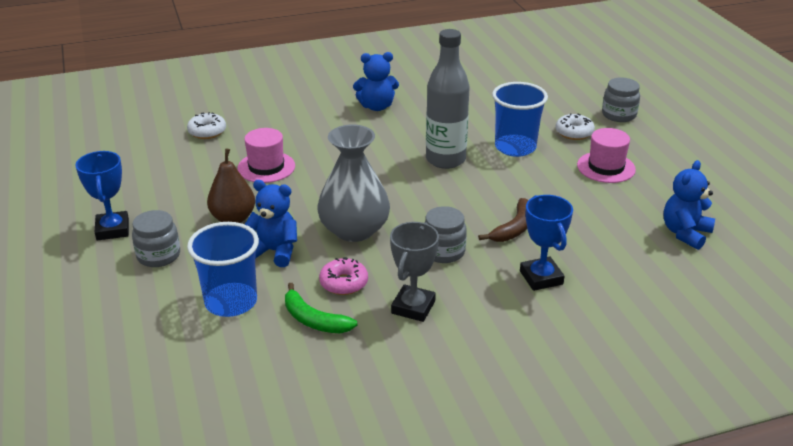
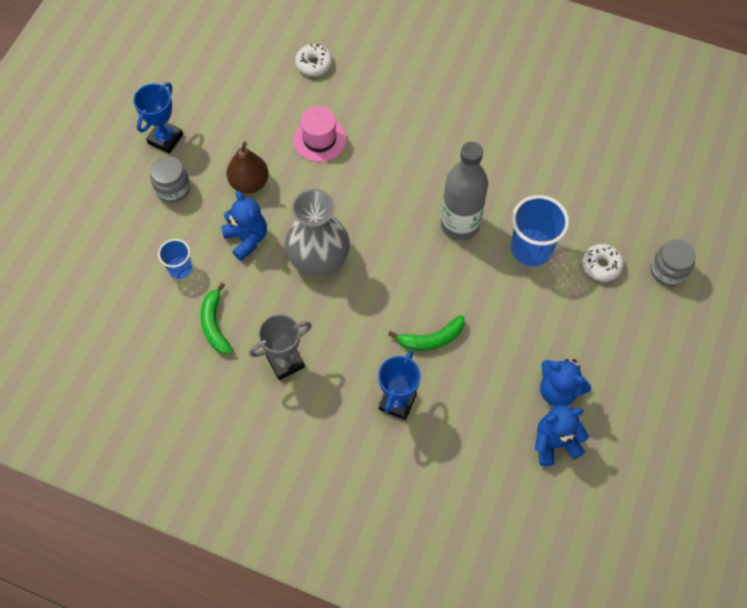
camera: 40 degrees right, 30 degrees up
(231, 302) = (180, 268): blue cup -> blue cup, size x0.57
(344, 283) = (263, 304): pink donut -> none
(376, 106) = (471, 118): blue teddy bear -> blue teddy bear (558, 390)
(443, 252) = (357, 324): grey jar -> none
(514, 228) = (431, 339): brown banana -> green banana
(606, 167) = (579, 326): pink hat -> none

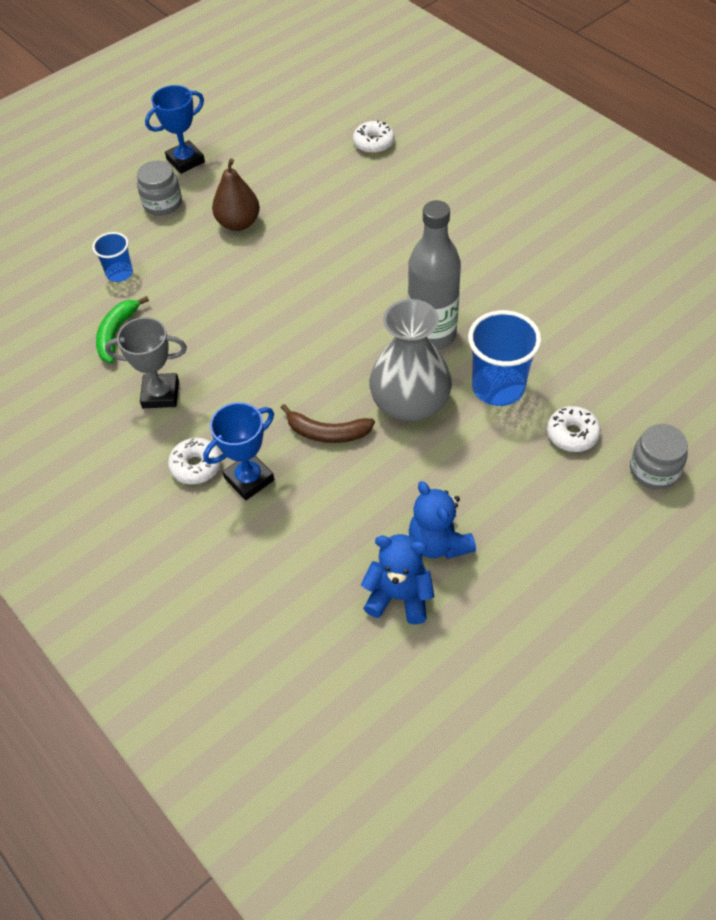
camera: 30 degrees right, 10 degrees down
(247, 239) = (201, 270): blue teddy bear -> none
(318, 255) = (261, 310): grey vase -> grey vase (410, 402)
(319, 139) = (335, 208): pink hat -> none
(351, 409) = (196, 466): none -> white donut
(431, 339) = (327, 432): green banana -> brown banana

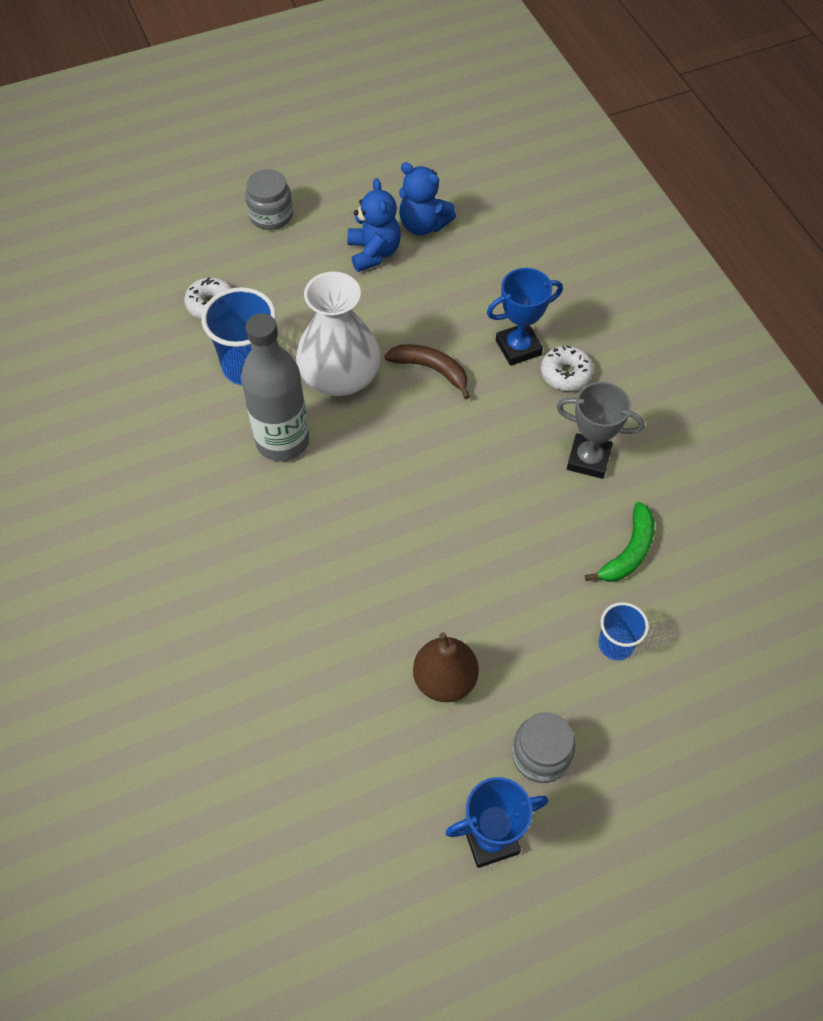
camera: 165 degrees left, 5 degrees up
(373, 143) = (206, 774): white donut -> none
(410, 402) = (340, 376): grey vase -> white vase
(654, 470) = (165, 257): grey jar -> grey jar (271, 215)

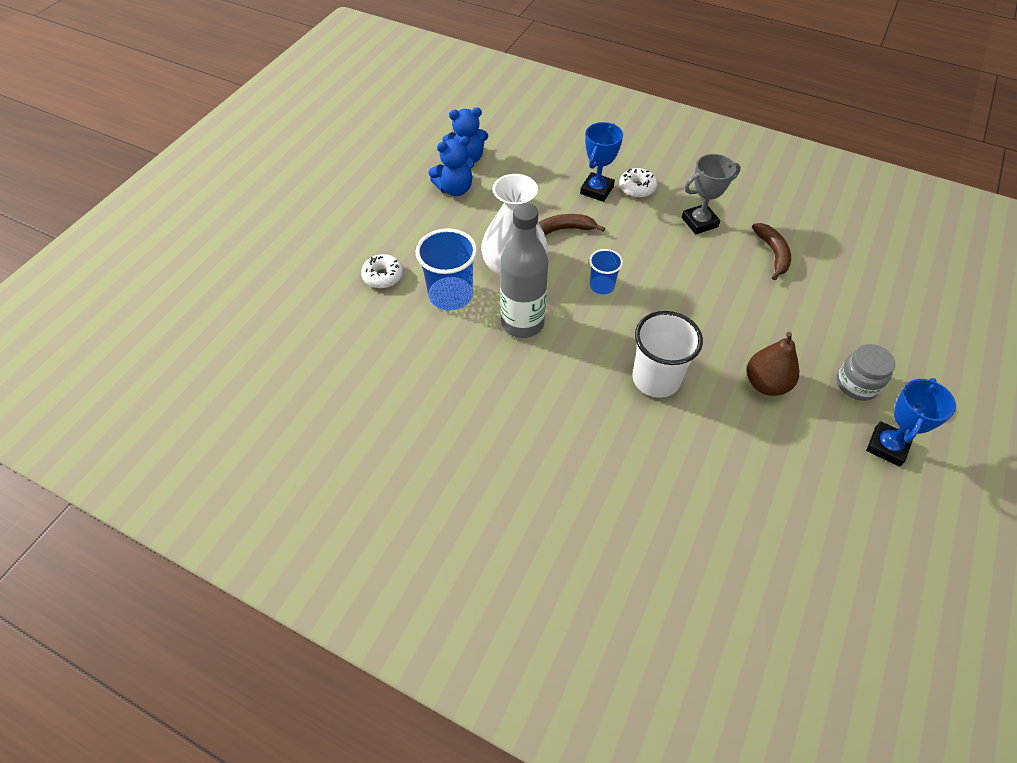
camera: 40 degrees left, 5 degrees down
(271, 215) = (364, 205): grey jar -> none
(342, 590) = (656, 379): none -> white cup
(374, 252) = (455, 189): blue teddy bear -> blue teddy bear turned 120 degrees clockwise
(615, 644) = (822, 302): blue cup -> blue cup (602, 286)
(628, 551) = (773, 253): green banana -> brown banana

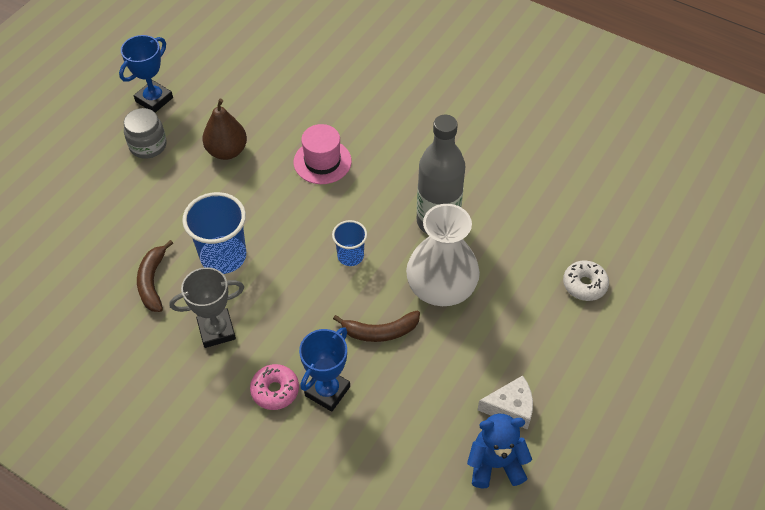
camera: 175 degrees left, 0 degrees up
(450, 295) = (510, 257): blue cup -> blue cup (223, 256)
(455, 189) = (510, 408): blue teddy bear -> white cheese
(637, 188) = (275, 390): white donut -> pink donut
(656, 379) = (322, 161): white cup -> pink hat

